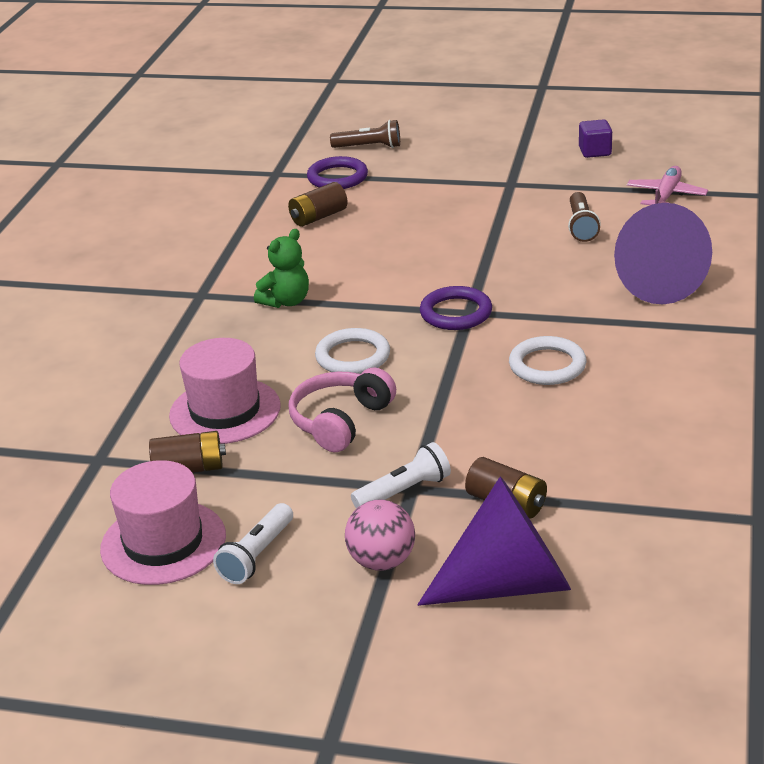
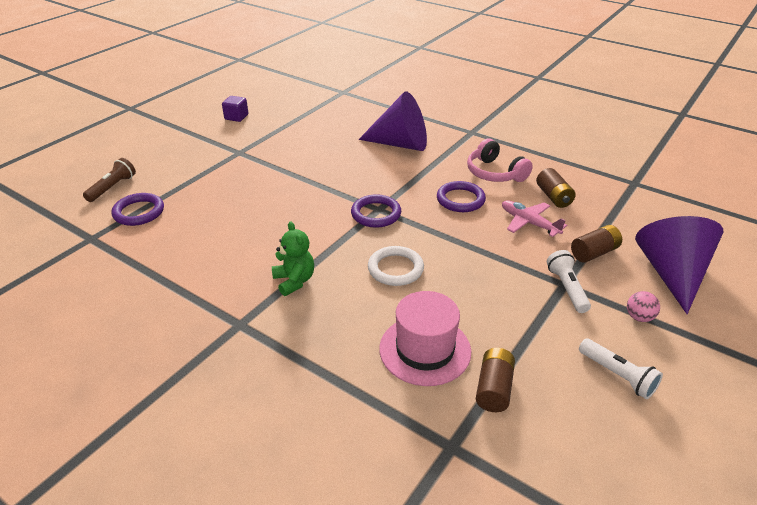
camera: 70 degrees left, 5 degrees up
(163, 542) = (587, 426): pink hat -> none
(318, 217) = (187, 235): brown battery -> brown battery (553, 197)
(340, 421) = (472, 295): pink headphones -> pink headphones (494, 173)
(382, 561) = (639, 317): pink ball -> pink ball, size x0.65
(547, 365) = (460, 199): white ring -> purple ring
(581, 226) = (318, 146): brown flashlight -> none
(666, 196) = (313, 114): pink plane -> pink plane (529, 223)

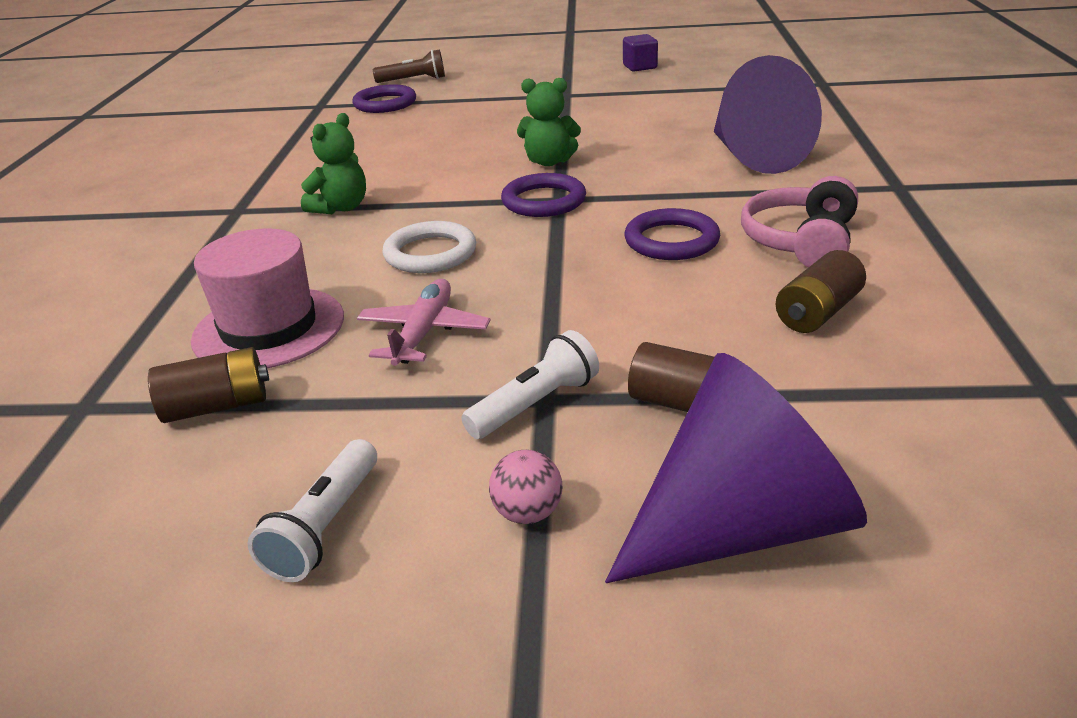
camera: 60 degrees right, 5 degrees down
(328, 194) = (549, 161): none -> green teddy bear
(529, 223) = (691, 314): pink plane -> pink plane (423, 333)

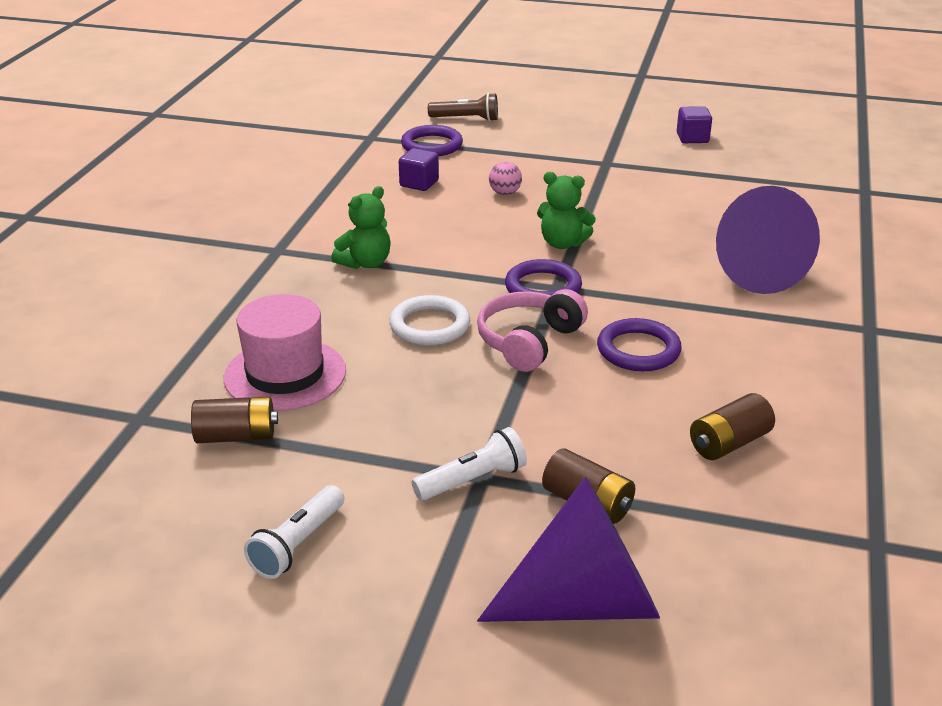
camera: 10 degrees right, 0 degrees up
(381, 134) = (419, 183): none -> purple cube
(423, 333) = (404, 402): pink plane -> none
(528, 513) = (440, 563): pink ball -> pink ball (505, 193)
(801, 241) = (750, 371): pink headphones -> pink headphones (528, 341)

